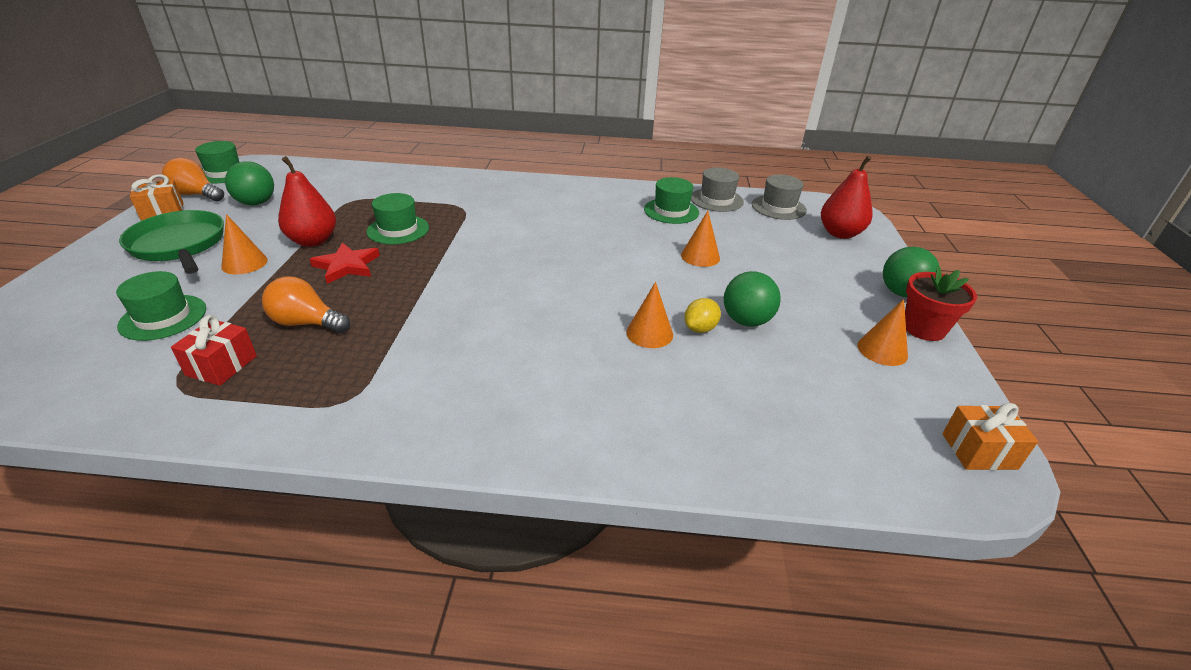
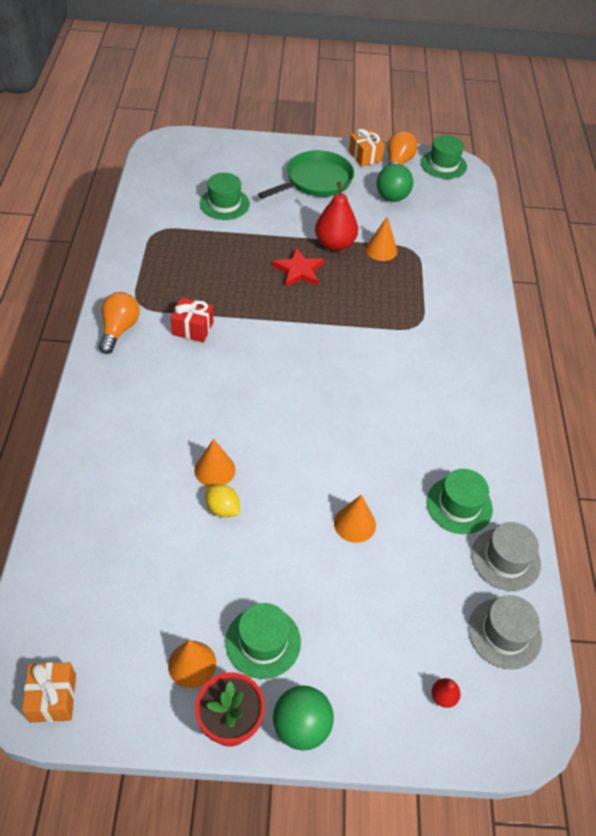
camera: 85 degrees right, 15 degrees up
(221, 365) = (175, 243): red gift -> red gift (193, 328)
(244, 263) = (295, 218): orange cone -> orange cone (381, 250)
(306, 323) = (221, 268): orange light bulb -> orange light bulb (119, 329)
(398, 230) = (364, 288): green hat -> green hat (263, 642)
(746, 321) = (236, 549): green ball -> none
(840, 233) = (443, 697): red pear -> red pear, size x0.44

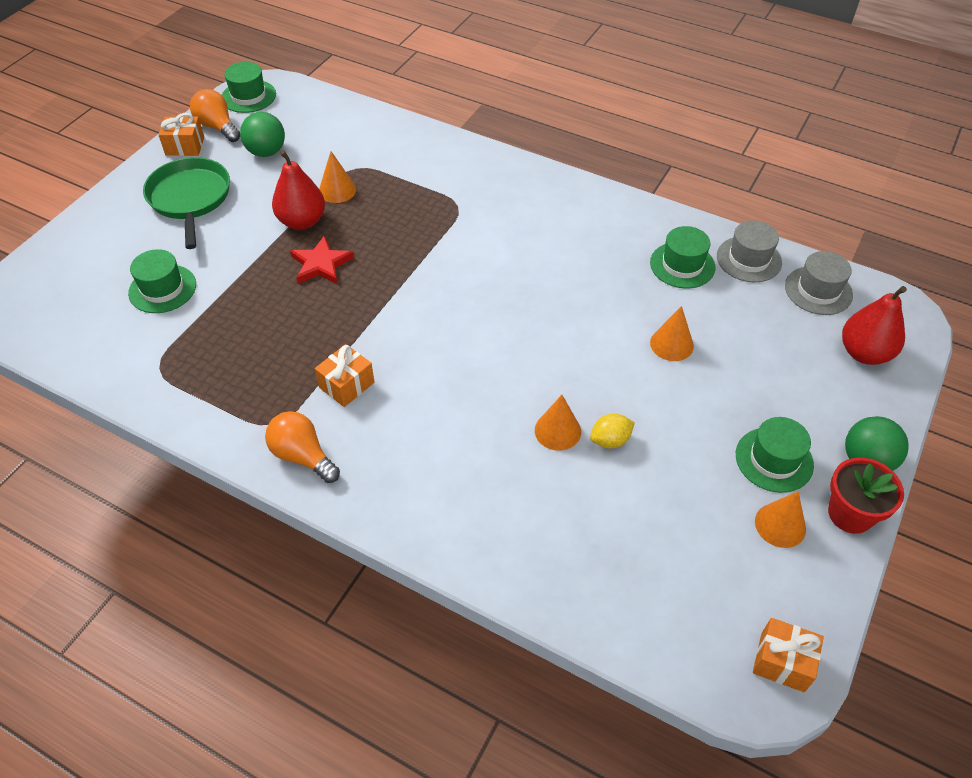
camera: 60 degrees left, 0 degrees up
(193, 328) = (346, 385): red gift -> orange gift
(443, 697) = (864, 353): red pear -> red pear, size x2.26

